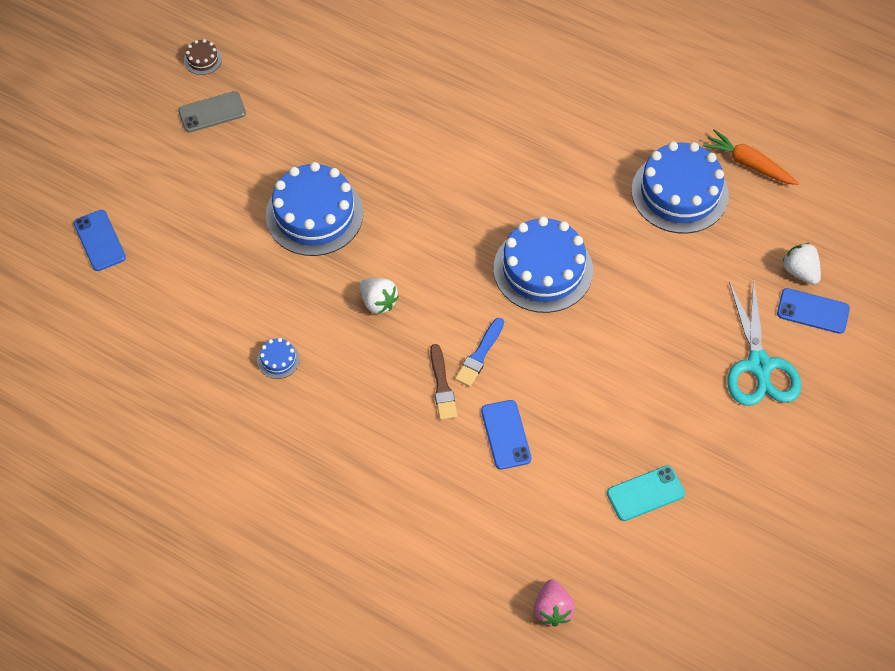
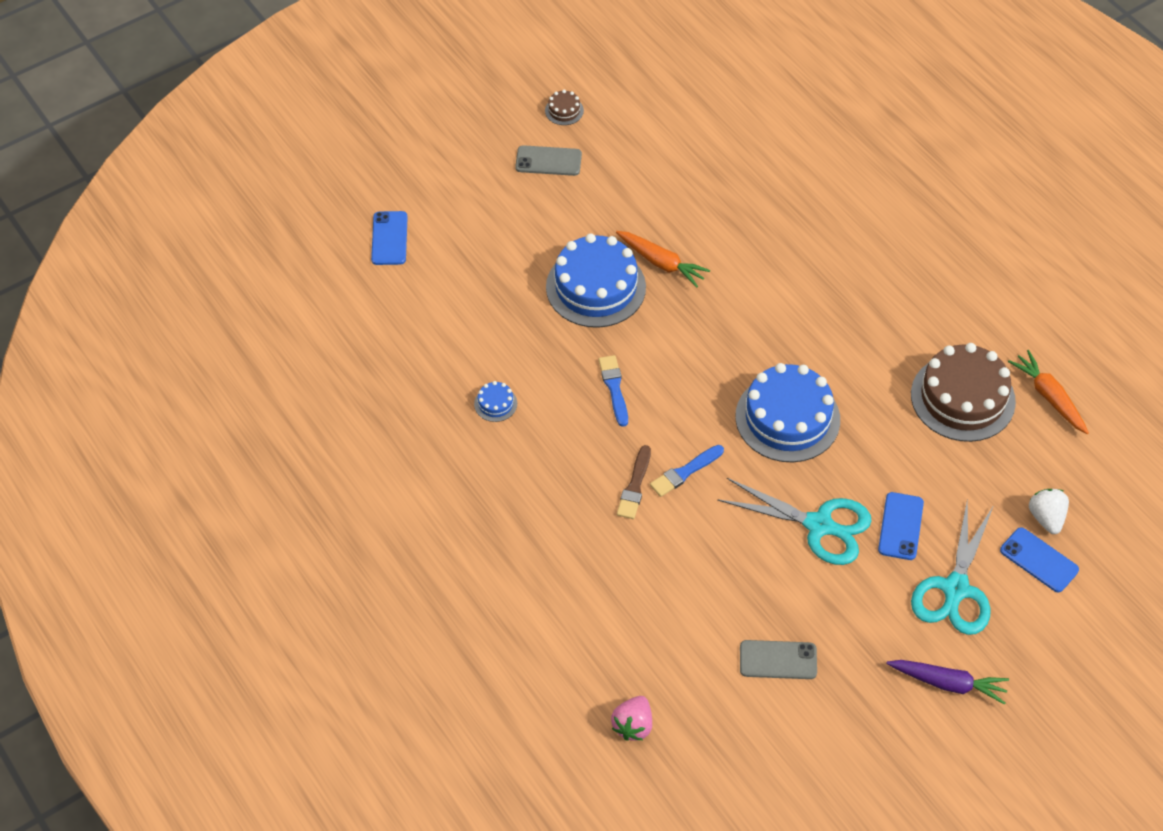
camera: 25 degrees right, 5 degrees down
(361, 169) = (661, 263): none -> orange carrot
(378, 302) = (614, 388): white strawberry -> blue brush
(506, 435) = (672, 553): blue phone -> blue phone (900, 526)
(618, 356) = (819, 525): none -> turquoise scissors
(645, 493) = (778, 660): turquoise phone -> grey phone
(679, 192) = (962, 398): blue cake -> brown cake
(795, 452) = (948, 683): none -> purple carrot

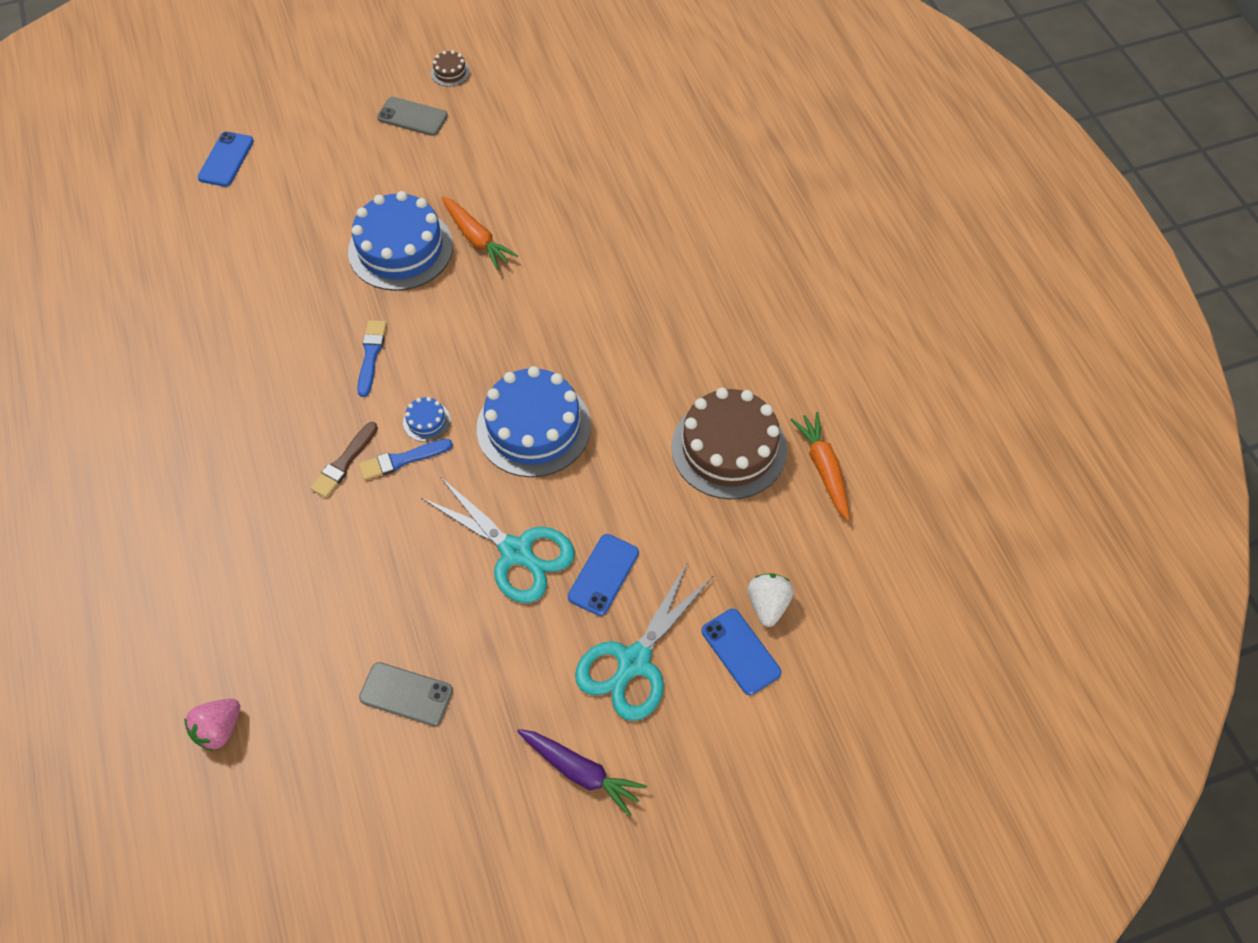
camera: 15 degrees right, 5 degrees up
(495, 404) = (247, 344): blue cake -> blue cake (426, 421)

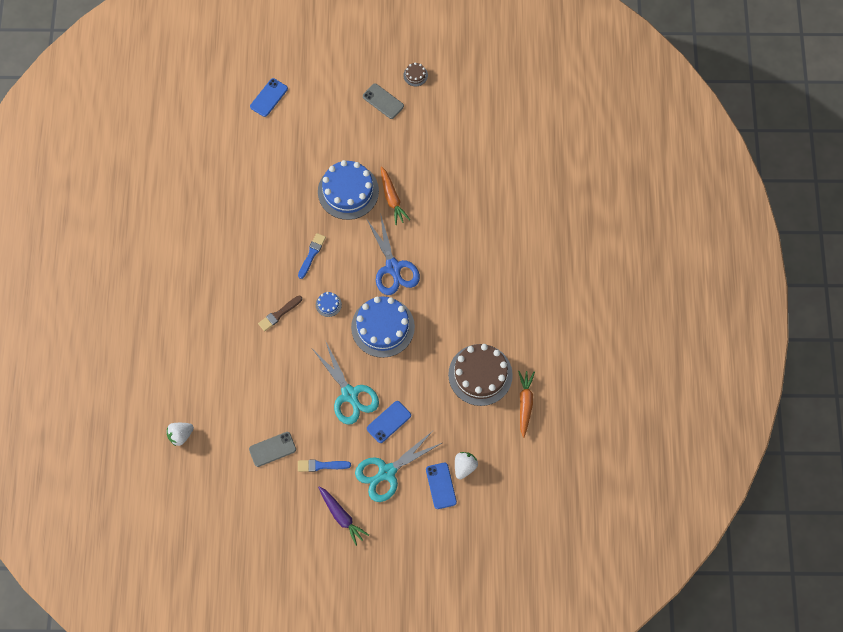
camera: 20 degrees right, 10 degrees up
(219, 729) = (181, 435): pink strawberry -> white strawberry
(402, 460) = (309, 323): blue brush -> blue brush (321, 465)
(406, 694) = (272, 449): grey phone -> grey phone turned 60 degrees counterclockwise
(516, 334) = (393, 267): none -> blue scissors

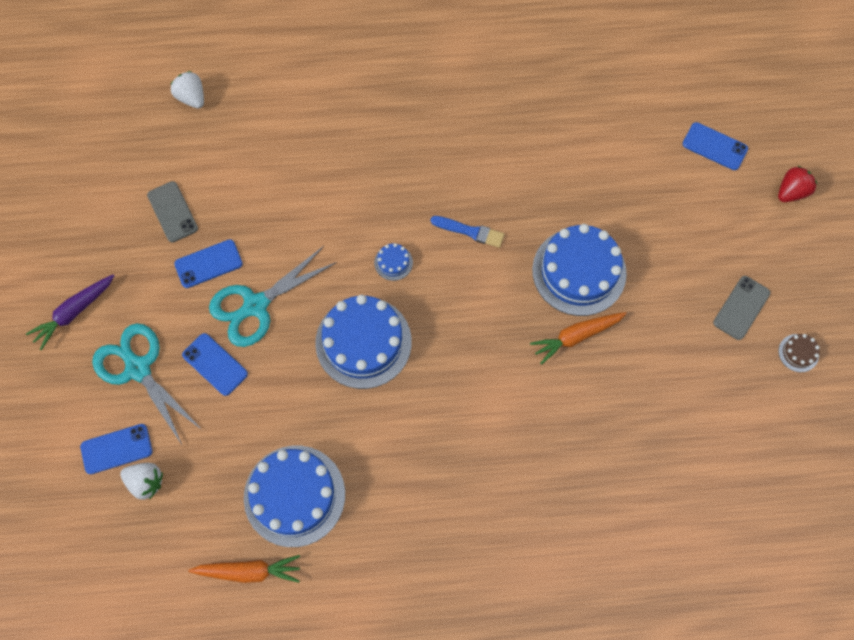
camera: 85 degrees right, 0 degrees up
(279, 314) = (373, 198): brown brush -> none
(307, 59) = (791, 192): none -> red strawberry
(315, 425) = (208, 264): none -> blue phone
(321, 465) = (149, 278): blue brush -> none
(393, 267) = (461, 348): blue scissors -> none
(480, 374) = (294, 495): brown cake -> blue cake

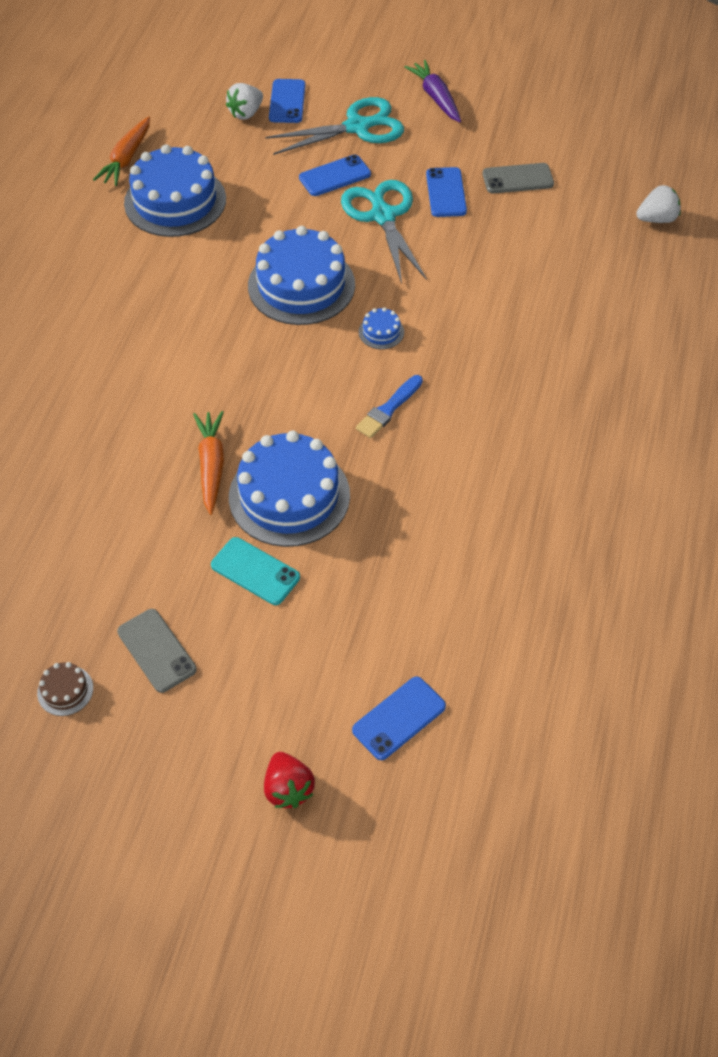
camera: 110 degrees right, 15 degrees down
(651, 270) = (255, 571): none -> turquoise phone

